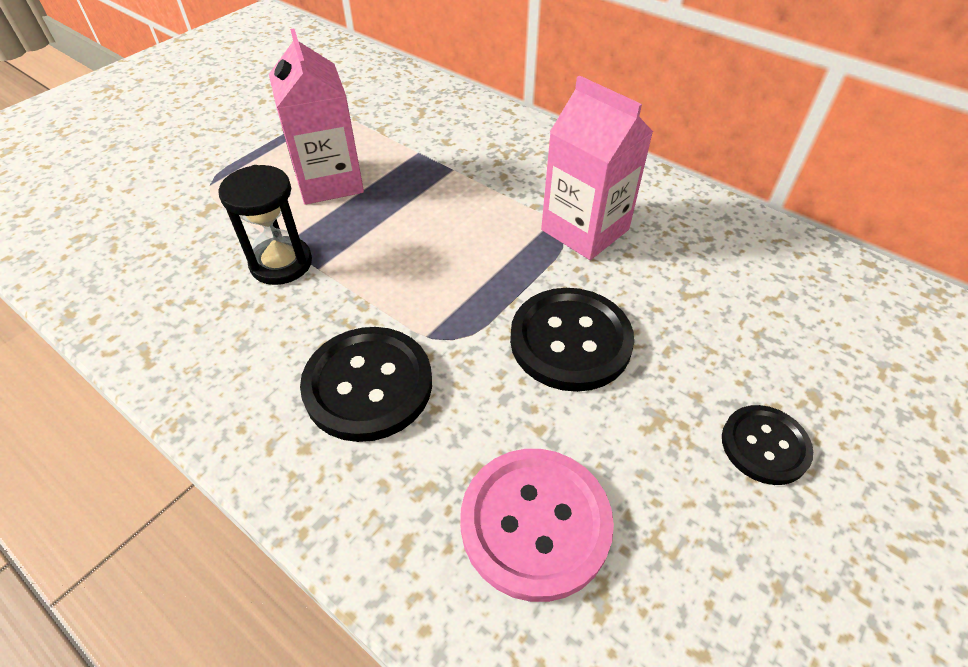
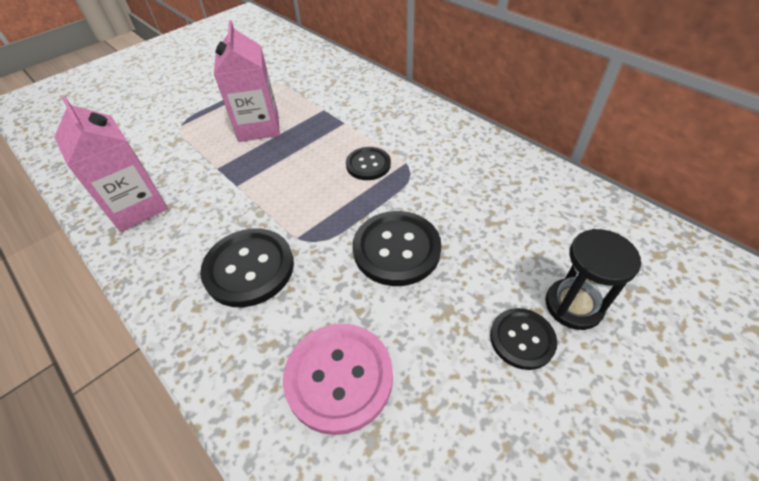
camera: 10 degrees right, 0 degrees up
(281, 263) = (213, 180): black hourglass -> black hourglass (573, 305)
(502, 226) = (368, 165): none -> black button
(585, 230) = (427, 170): pink carton -> pink carton (137, 207)

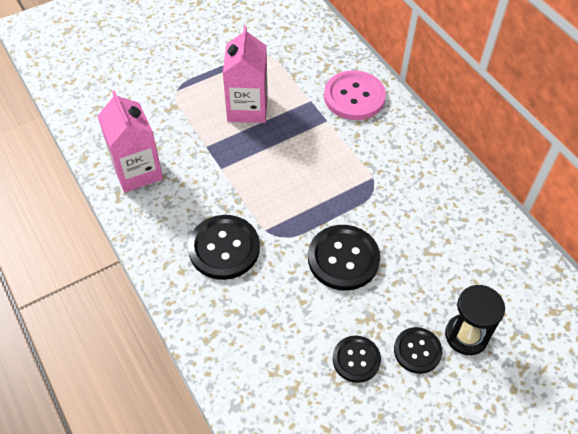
camera: 10 degrees right, 5 degrees up
(339, 377) = (278, 346): pink button -> pink button (354, 97)
(368, 165) = (339, 172): black button -> black button (356, 359)

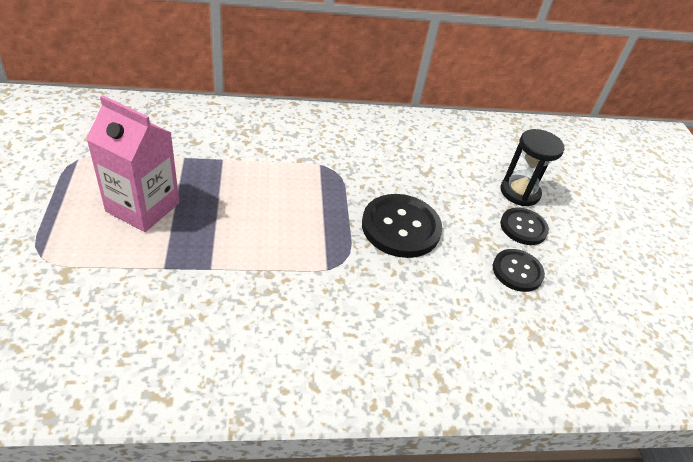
camera: 70 degrees left, 10 degrees down
(137, 171) = (138, 356): pink carton -> none
(224, 248) = (328, 316): black button -> none
(354, 97) = (211, 128): pink button -> none

